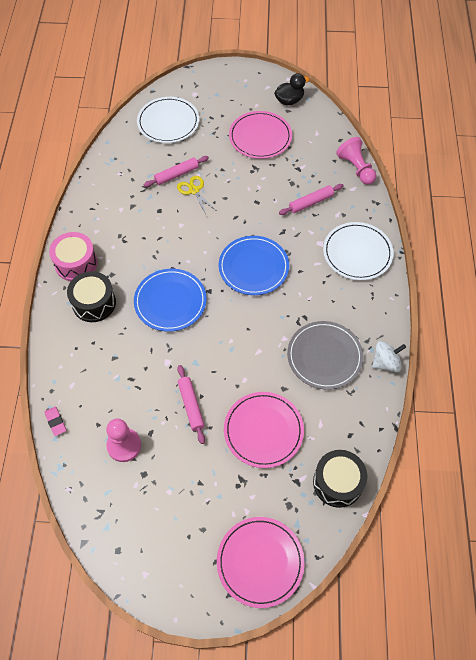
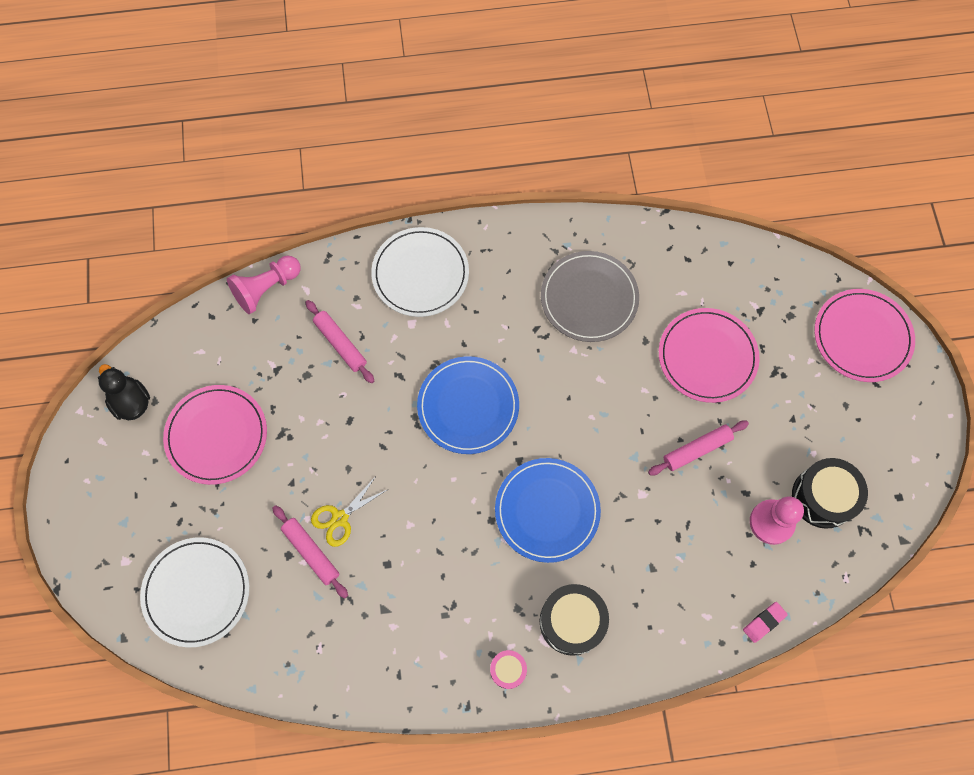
camera: 100 degrees left, 10 degrees up
(76, 263) = (508, 670): pink drum -> pink drum, size x0.55
(337, 482) = (749, 266): black drum -> black drum (823, 497)
(385, 362) = (582, 227): white spinning top -> none

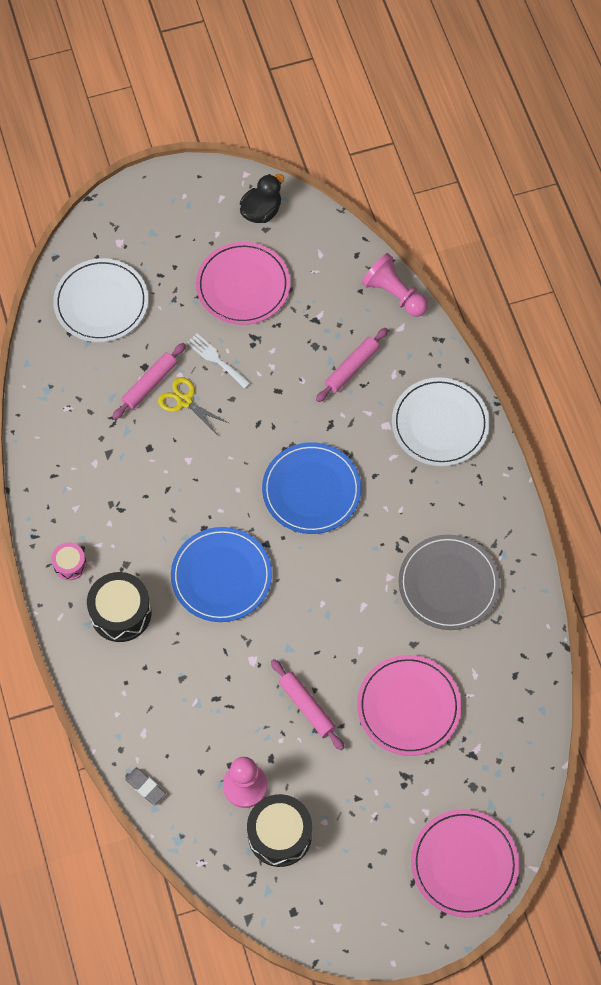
camera: 80 degrees right, 5 degrees down
(298, 477) = (216, 359): none -> white fork
(764, 622) = (145, 787): pink eraser -> grey eraser

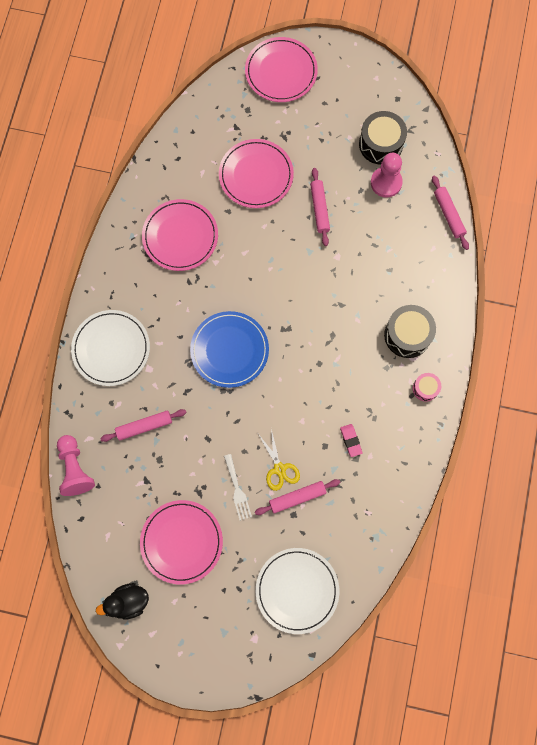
camera: 150 degrees left, 10 degrees up
(124, 468) = (351, 440): none -> pink eraser
(145, 787) = (449, 215): grey eraser -> pink rolling pin
(221, 576) = (326, 323): blue plate -> none
(448, 584) = (180, 236): grey plate -> pink plate

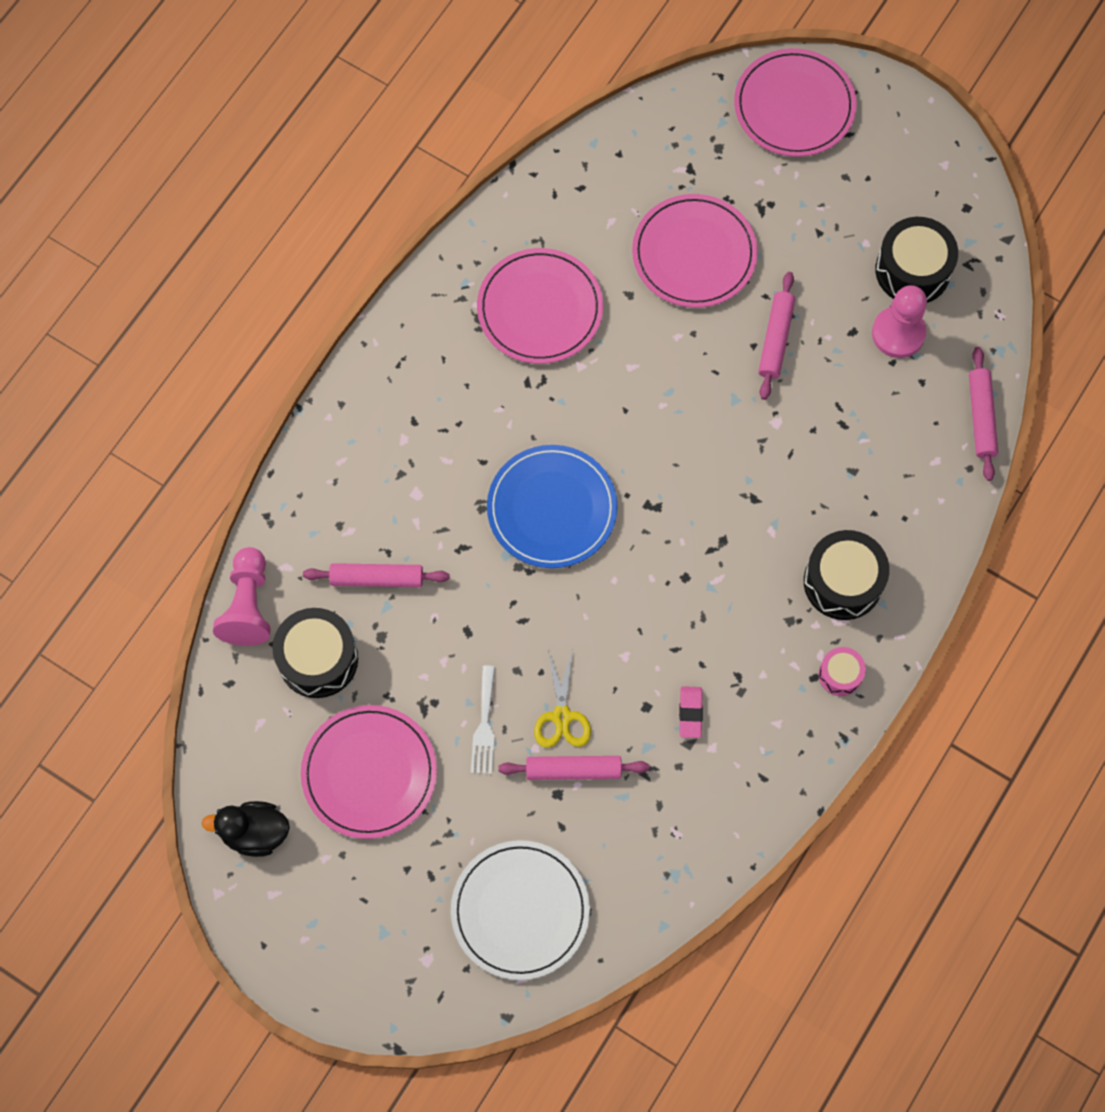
camera: 20 degrees right, 5 degrees down
(111, 349) = (369, 443): white plate -> none
(127, 486) = (318, 659): none -> black drum

